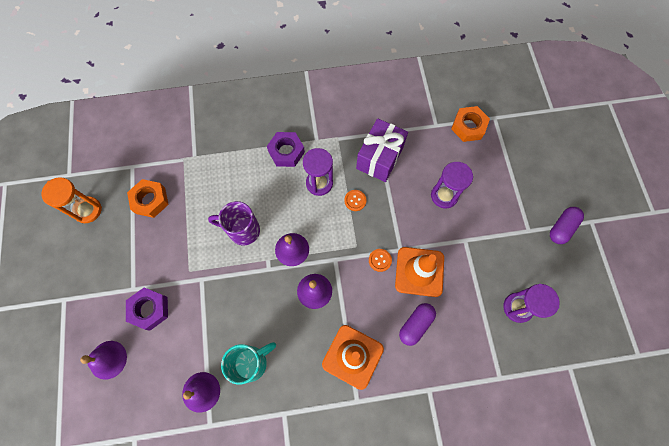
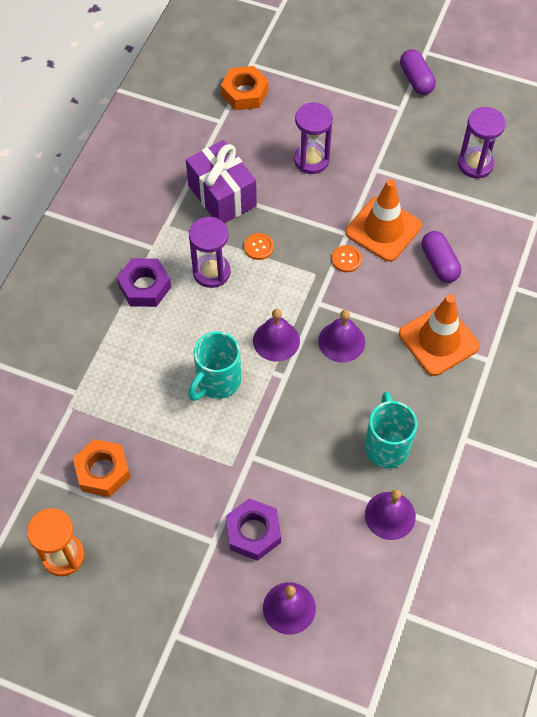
camera: 60 degrees left, 10 degrees down
(242, 230) = (217, 382): purple mug -> turquoise mug

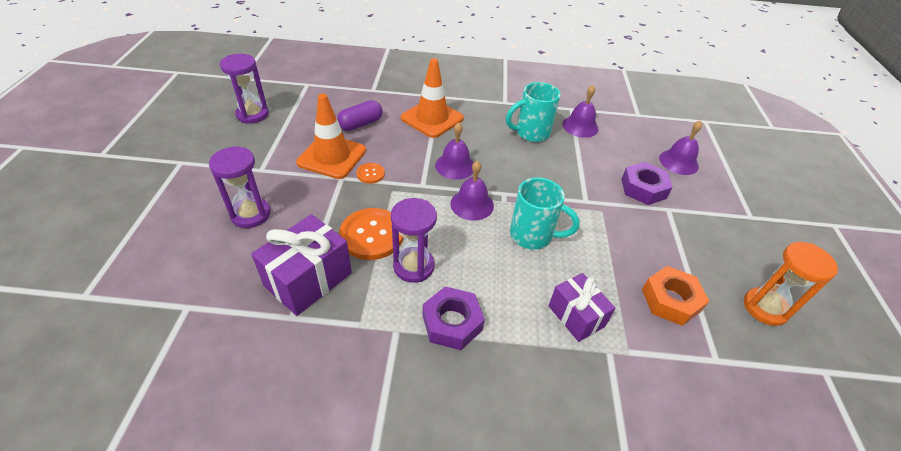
camera: 110 degrees left, 15 degrees down
(116, 381) = (576, 316): none -> purple gift
(244, 93) = (138, 292): orange nut -> none
(259, 247) = (372, 235): orange button -> orange button, size x2.01
(416, 80) = (141, 156): purple capsule -> none

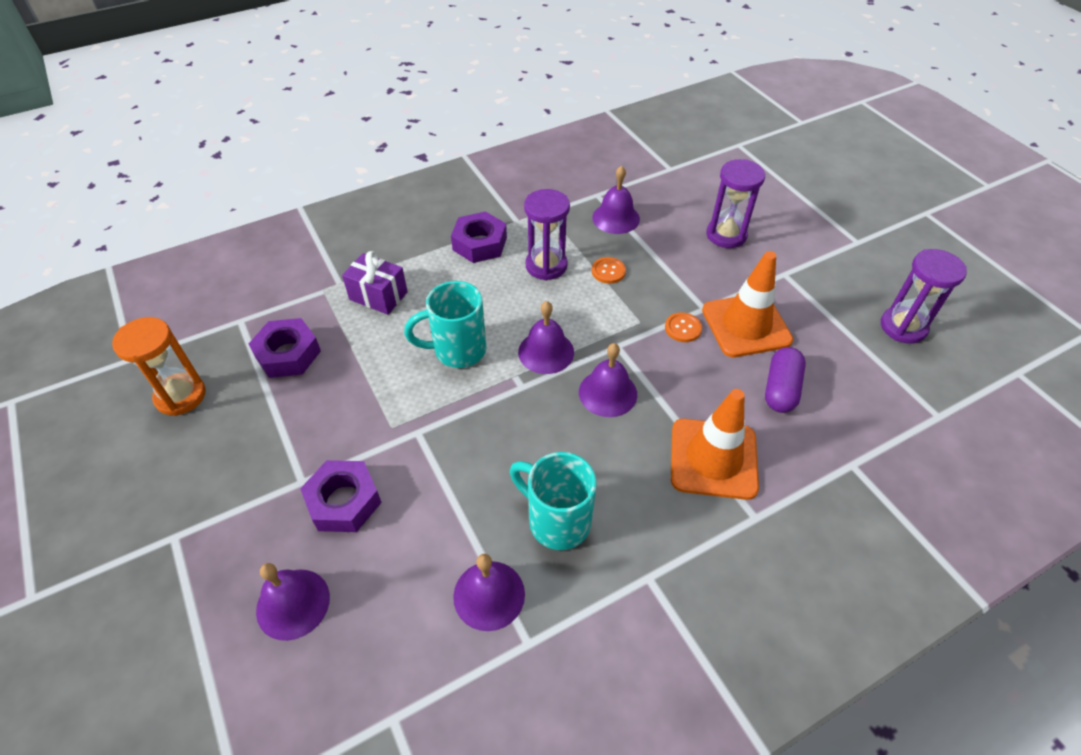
camera: 150 degrees right, 5 degrees up
(308, 279) = (616, 218): purple gift -> purple bell
(372, 235) = (608, 271): orange button -> orange button, size x0.50
(531, 133) = (557, 520): turquoise mug -> turquoise mug turned 90 degrees counterclockwise
(670, 300) = (288, 354): orange nut -> purple nut

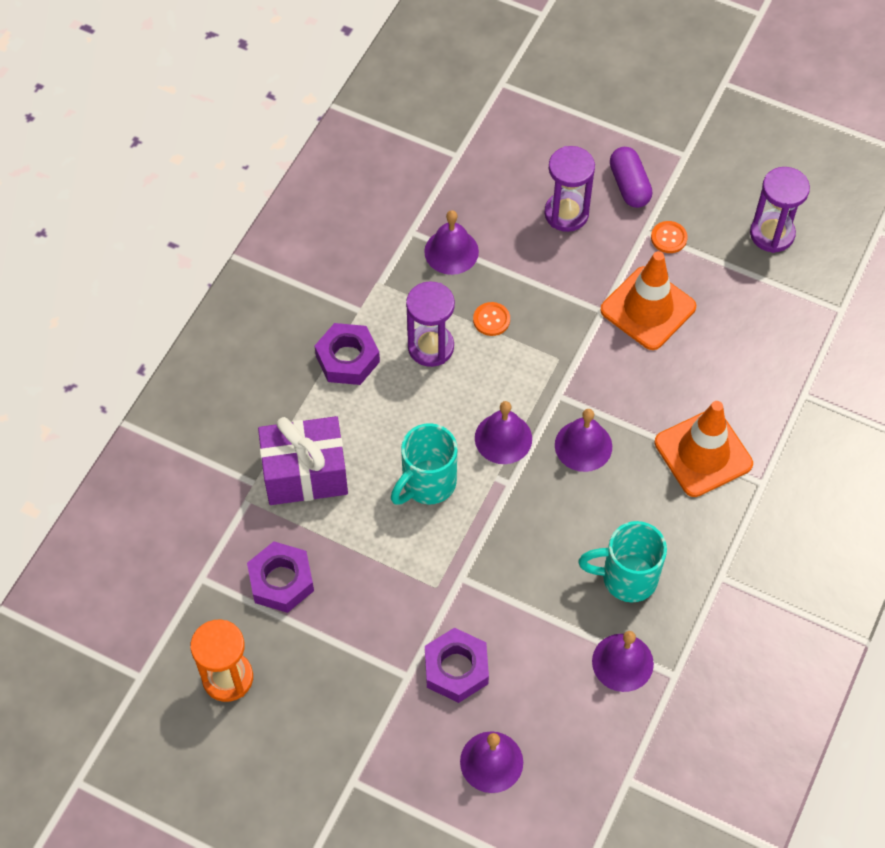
camera: 35 degrees left, 10 degrees up
(378, 296) = (305, 474): purple gift -> purple gift, size x1.52
(683, 328) = (598, 343): orange button -> orange button (669, 238)
(781, 389) = (713, 357): purple capsule -> purple capsule (629, 185)

